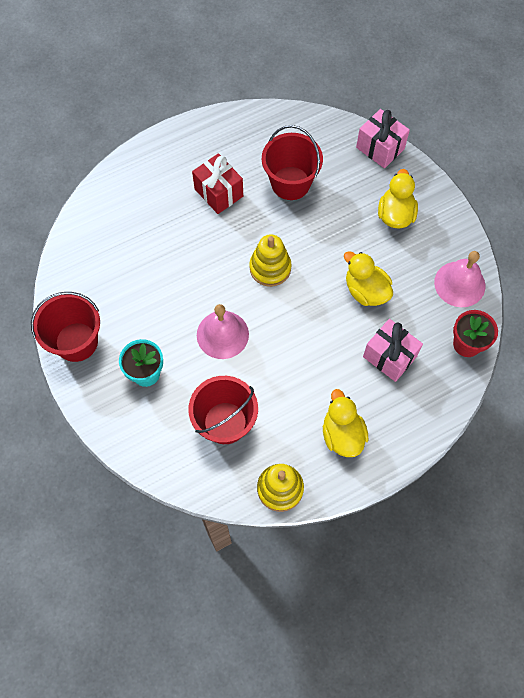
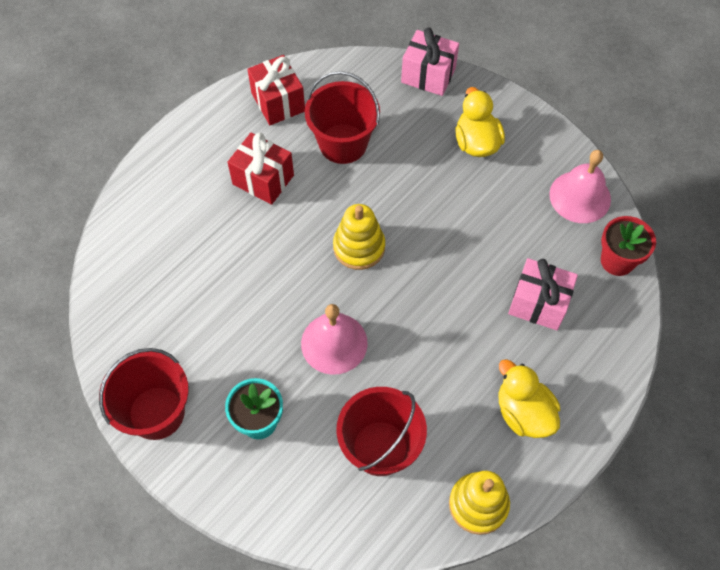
camera: 20 degrees left, 5 degrees down
(253, 135) = (278, 102): none -> red gift
(366, 291) = (479, 238): yellow duck -> none

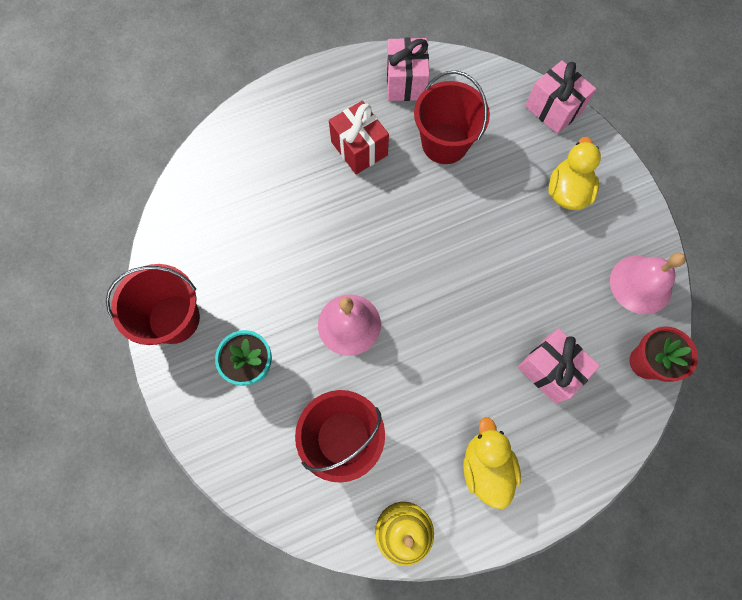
camera: 25 degrees right, 10 degrees up
(278, 102) = (406, 82): red gift -> pink gift
(359, 247) = (413, 246): yellow stacking toy -> none

